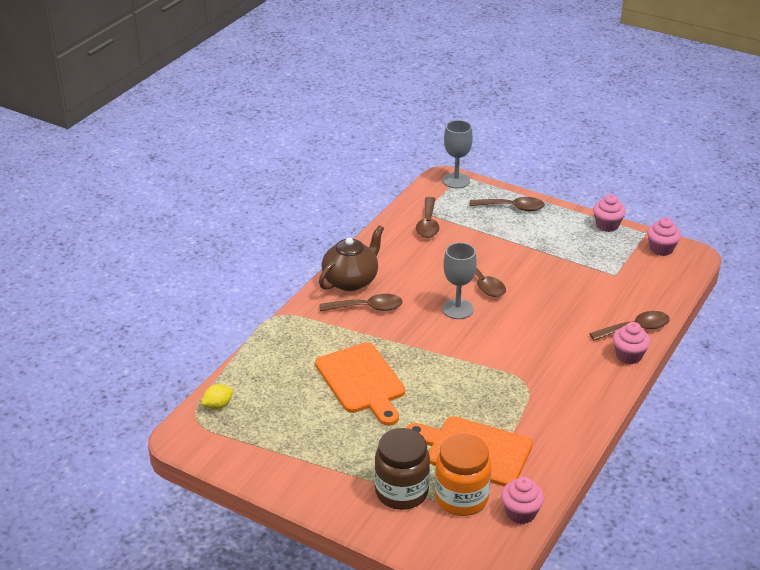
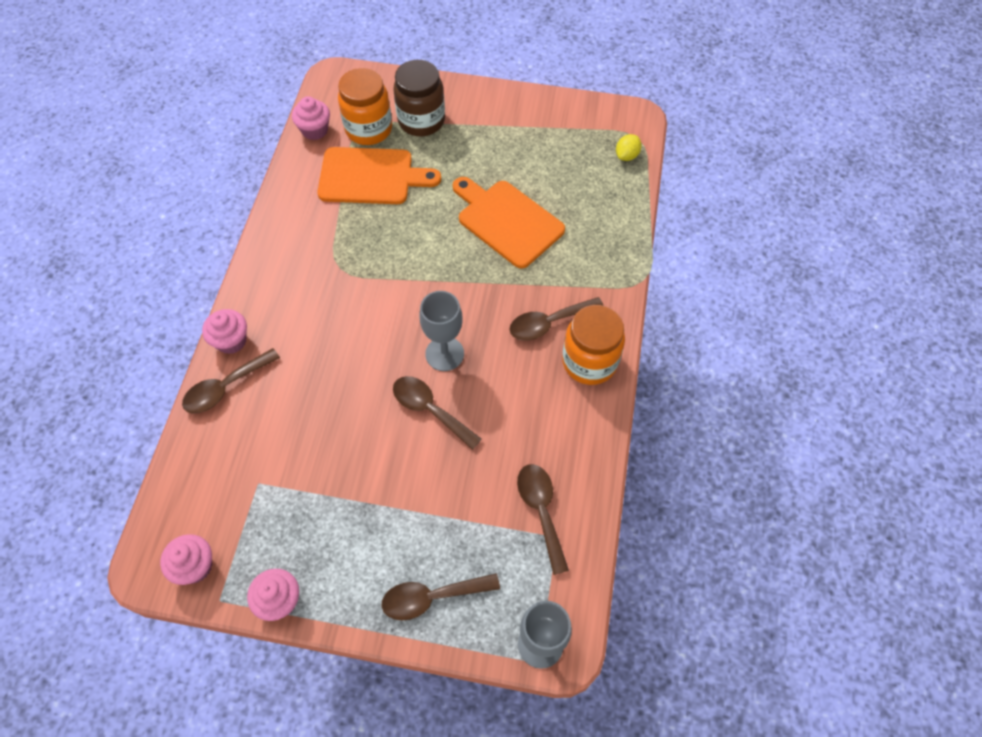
camera: 160 degrees right, 25 degrees up
(351, 280) = (589, 362): brown teapot -> orange jar

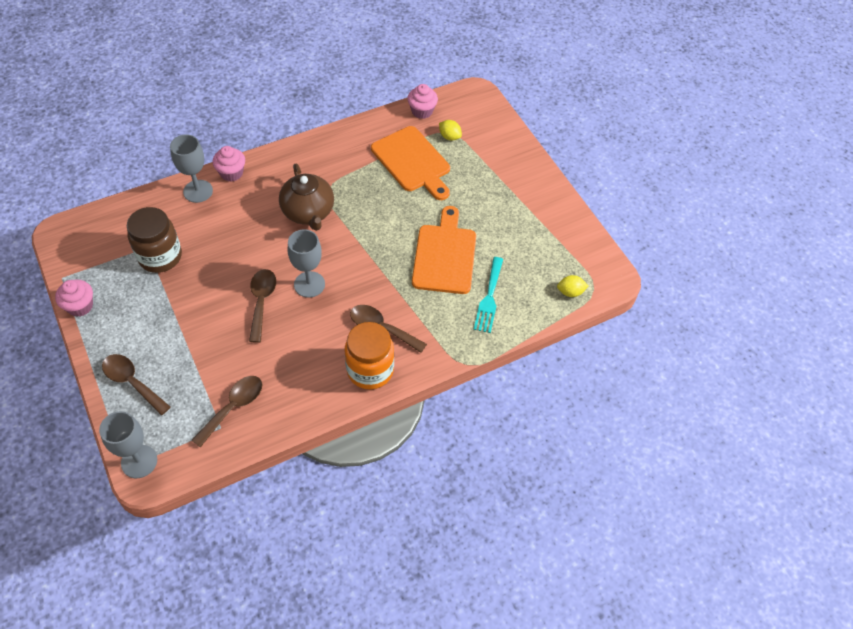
camera: 50 degrees right, 5 degrees down
(195, 566) = (75, 253): pink cupcake -> none
(225, 387) = (198, 191): brown spoon -> grey goblet
(352, 301) = (308, 212): none -> brown teapot
(368, 129) = (449, 137): orange jar -> yellow lemon
(421, 121) = (484, 159): brown jar -> brown jar (160, 256)
(584, 218) = (489, 298): none -> turquoise fork

